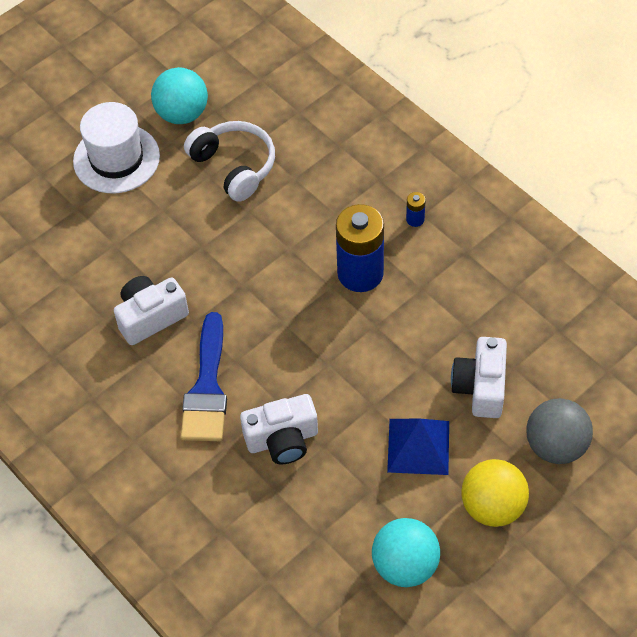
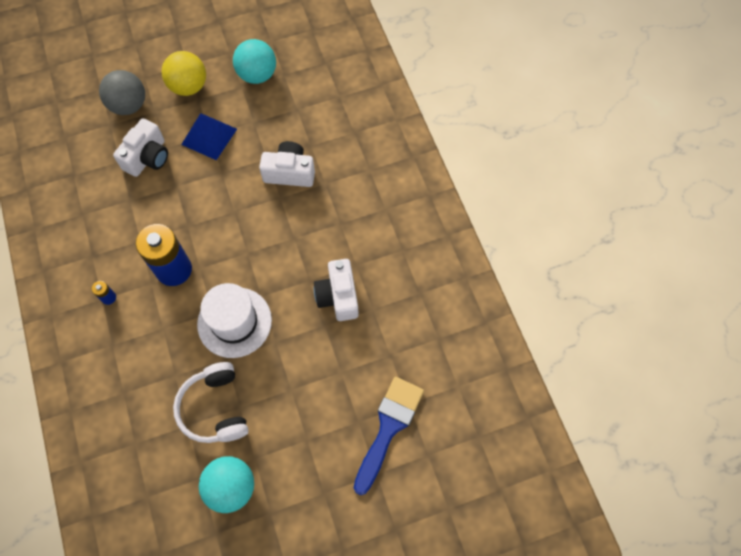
camera: 160 degrees left, 10 degrees up
(116, 159) = (307, 461): white hat -> white hat (234, 322)
(150, 317) = (338, 296): white camera -> white camera turned 90 degrees clockwise
(207, 388) = (322, 226): blue brush -> blue brush (389, 427)

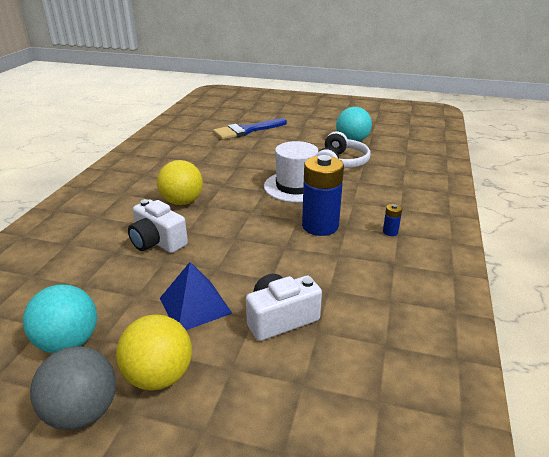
camera: 145 degrees left, 35 degrees down
(129, 105) = (258, 396): grey ball -> grey ball (83, 412)
(320, 230) = (182, 202): none -> yellow ball
(338, 296) = (212, 172): white camera -> none

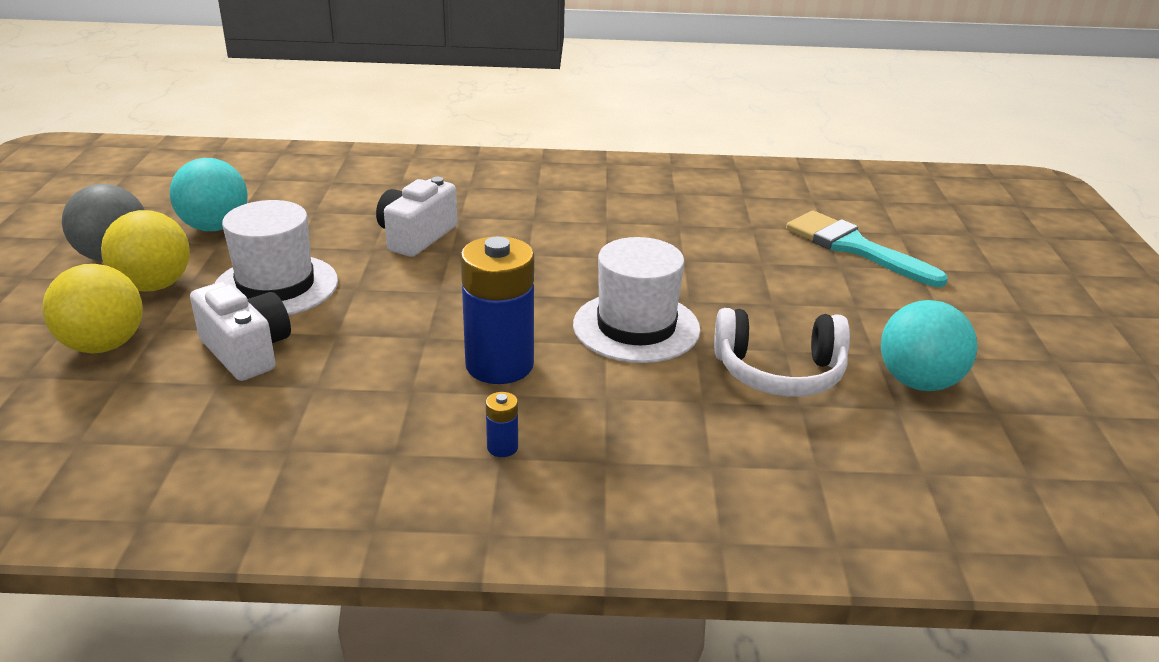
camera: 75 degrees right, 0 degrees up
(182, 202) = (532, 234): yellow ball -> yellow ball (104, 345)
(195, 305) = (276, 286): blue pyramid -> white hat
(246, 130) = (854, 247): blue brush -> turquoise brush

